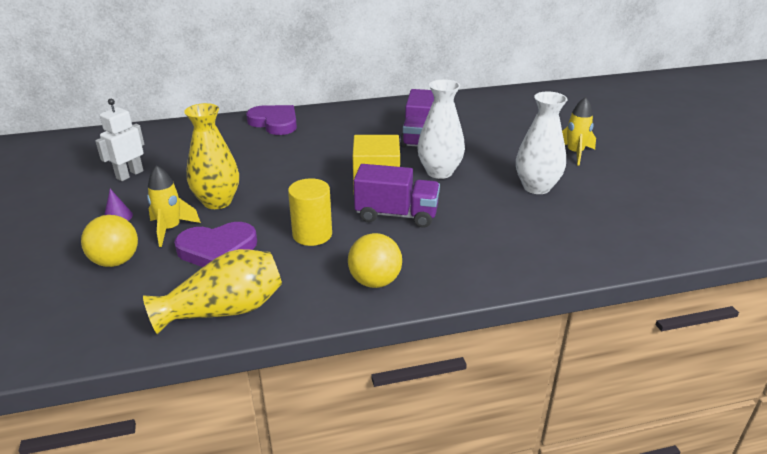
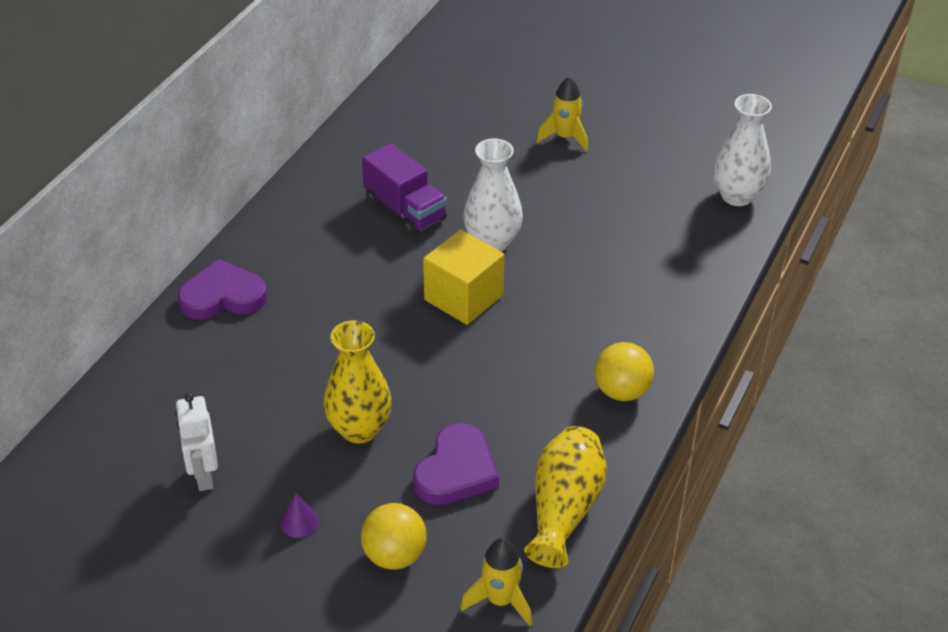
camera: 50 degrees left, 10 degrees up
(170, 229) = (376, 489): yellow rocket -> yellow rocket (500, 600)
(312, 234) = (504, 391): yellow cylinder -> none
(396, 215) = (534, 317): purple truck -> none
(536, 187) = (591, 202): white vase -> white vase (737, 196)

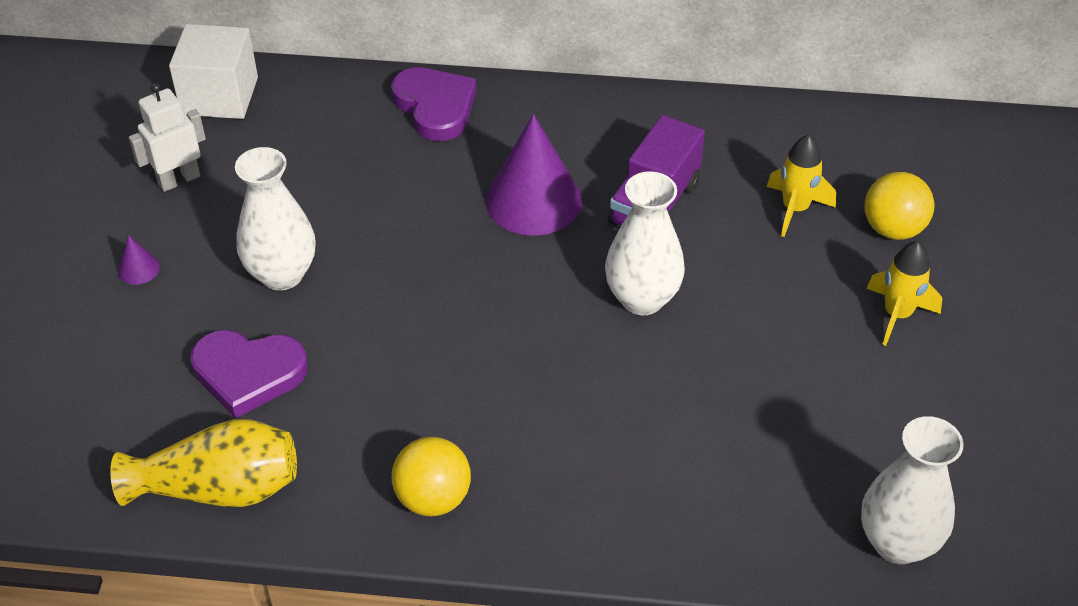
camera: 70 degrees right, 5 degrees up
(110, 428) = (220, 96): none -> white cube
(359, 429) = (282, 274): yellow vase -> white vase
(364, 269) = (533, 200): none -> purple cone
(394, 555) = (113, 357): yellow ball -> yellow ball (893, 229)
(463, 297) = (529, 300): yellow cube -> none
(500, 600) = (72, 465): yellow rocket -> yellow rocket (795, 209)

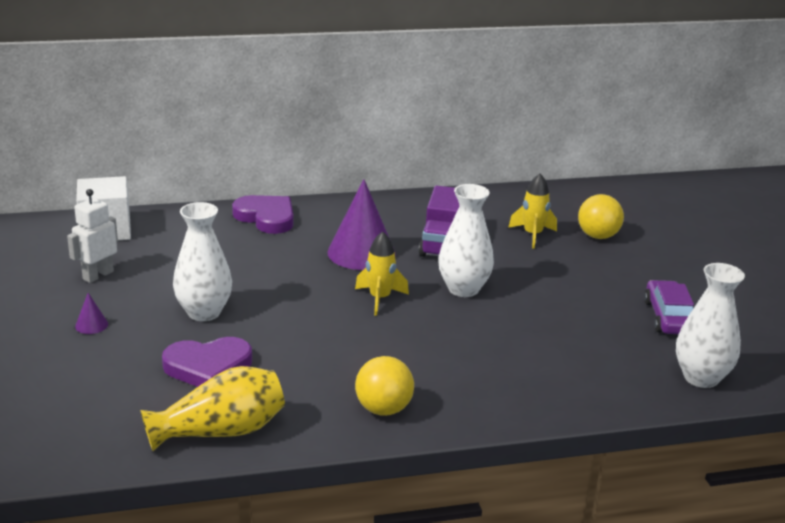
camera: 20 degrees left, 20 degrees down
(897, 314) = (627, 273): yellow rocket -> yellow rocket (380, 299)
(912, 415) = (668, 317): none -> purple car

